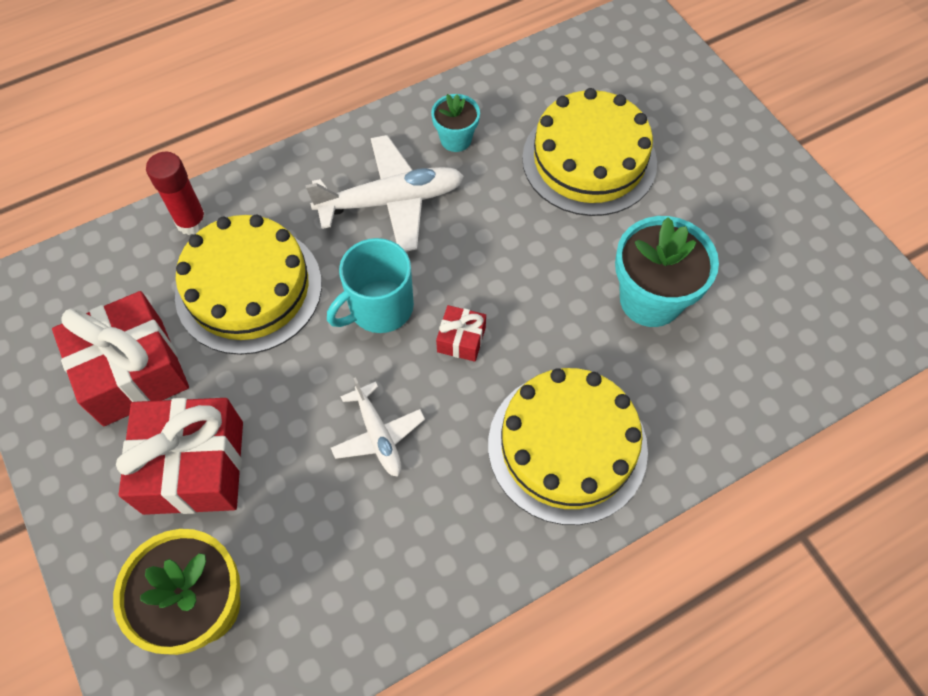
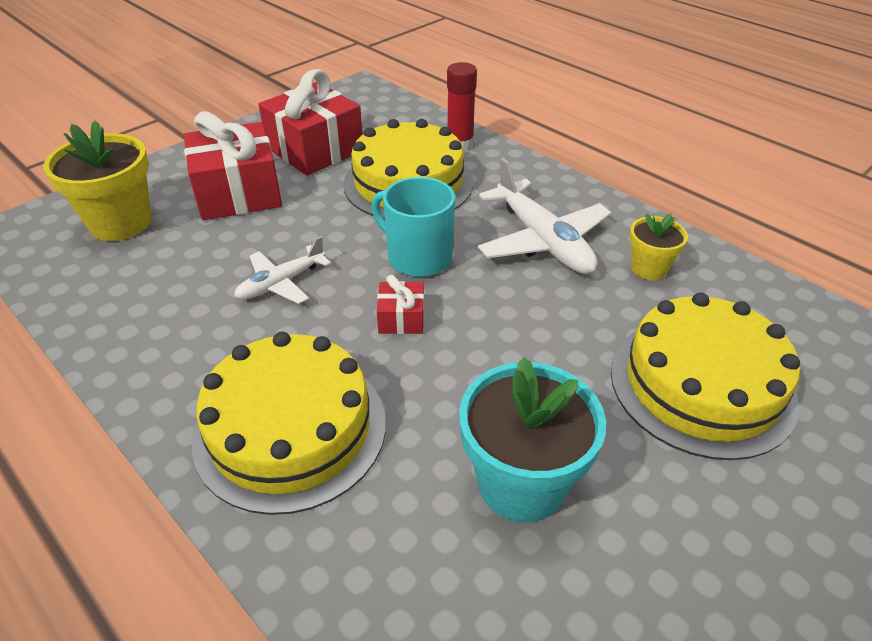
camera: 75 degrees right, 20 degrees down
(456, 139) = (649, 268): turquoise flower pot -> yellow flower pot

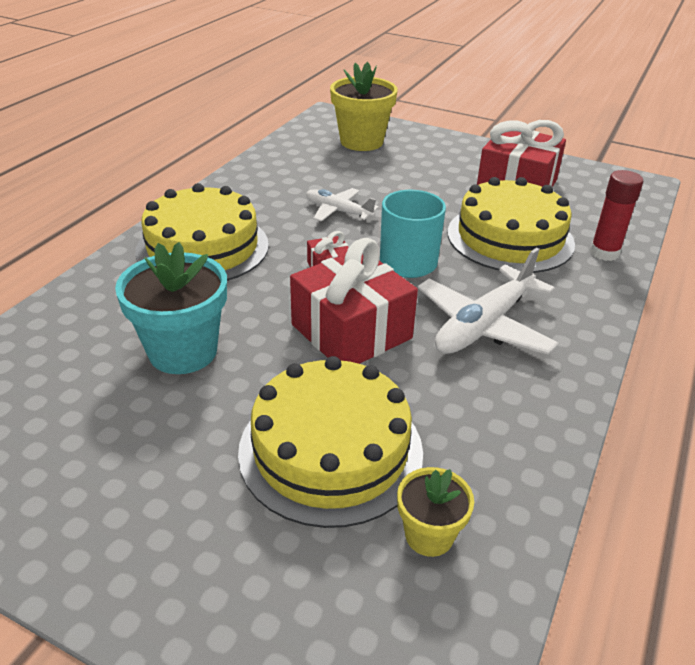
camera: 70 degrees right, 5 degrees down
(238, 193) = (428, 170): red gift -> red gift (351, 331)
(649, 268) = (490, 402): yellow flower pot -> yellow flower pot (429, 535)

